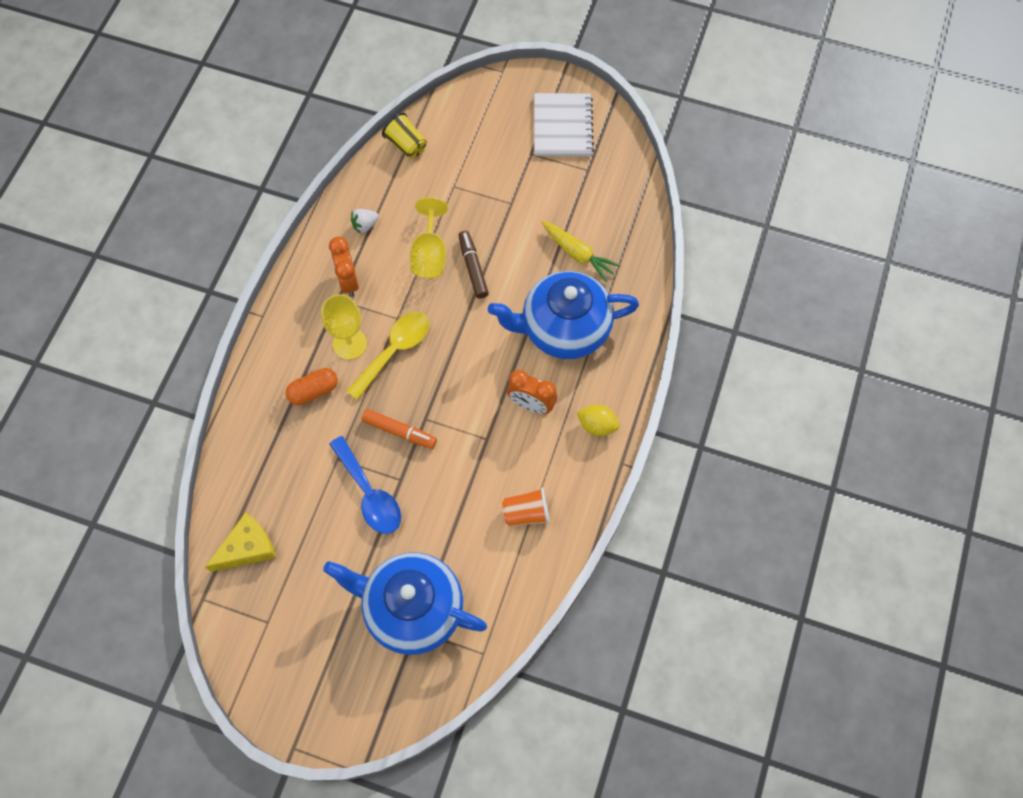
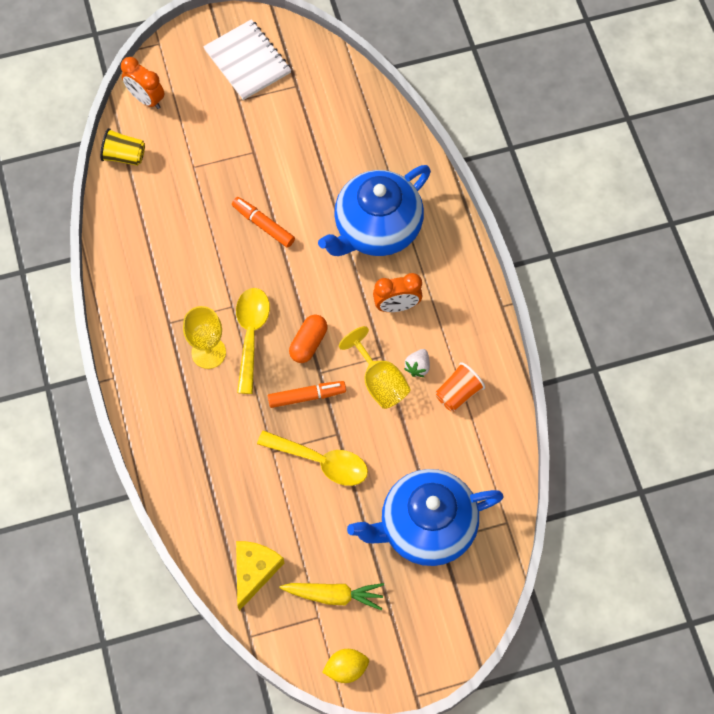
camera: 35 degrees left, 0 degrees up
(313, 391) = (208, 410): orange capsule -> orange capsule (308, 343)
(348, 281) = (165, 302): orange clock -> orange clock (146, 99)
(365, 225) = (143, 246): white strawberry -> white strawberry (417, 367)
(369, 494) = (321, 461): blue spoon -> yellow spoon
(430, 254) = (218, 236): yellow goblet -> yellow goblet (379, 381)
(473, 267) = (263, 225): brown marker -> orange marker
(578, 254) = (342, 161): yellow carrot -> yellow carrot (334, 595)
(597, 425) = (461, 289): yellow lemon -> yellow lemon (346, 668)

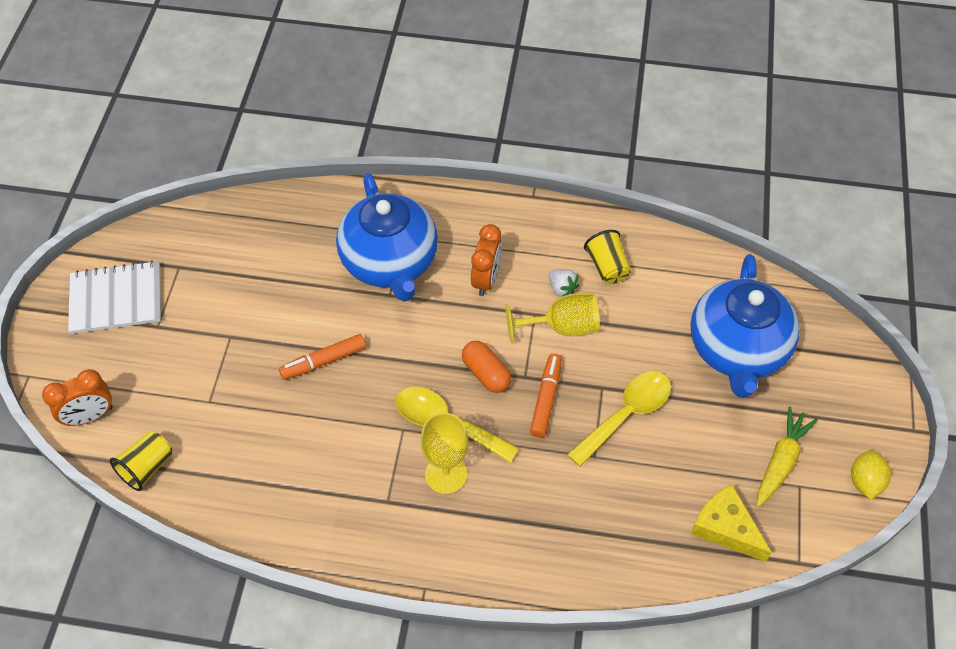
camera: 65 degrees left, 10 degrees down
(458, 393) = (607, 267): orange cup -> yellow cup

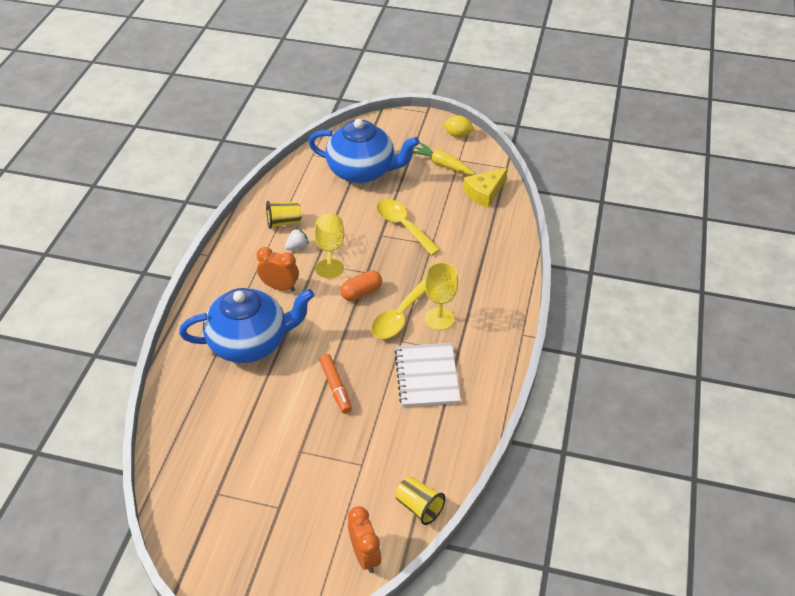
camera: 85 degrees left, 10 degrees down
(116, 299) = (242, 543): white notebook -> white notebook (427, 376)
(546, 399) = (386, 263): orange marker -> none

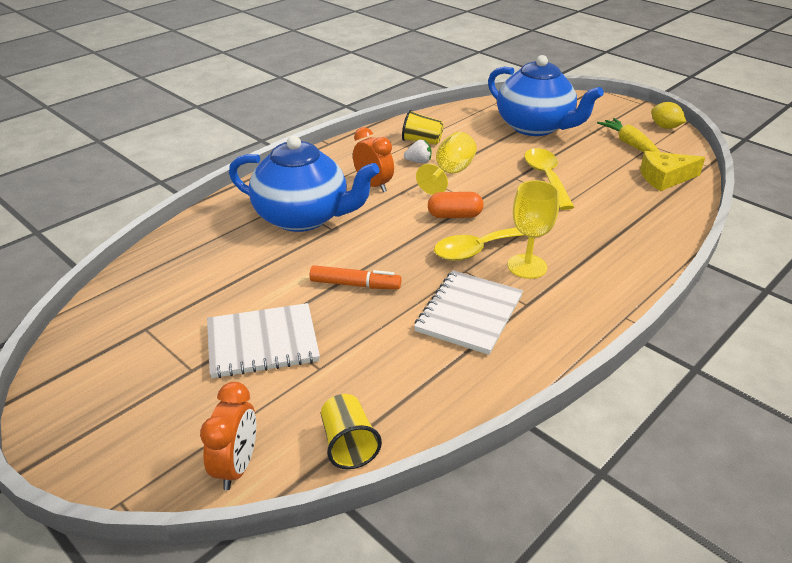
camera: 30 degrees right, 10 degrees down
(309, 464) = (262, 343): none -> white notebook
(335, 387) = (355, 285): orange marker -> orange marker turned 90 degrees counterclockwise

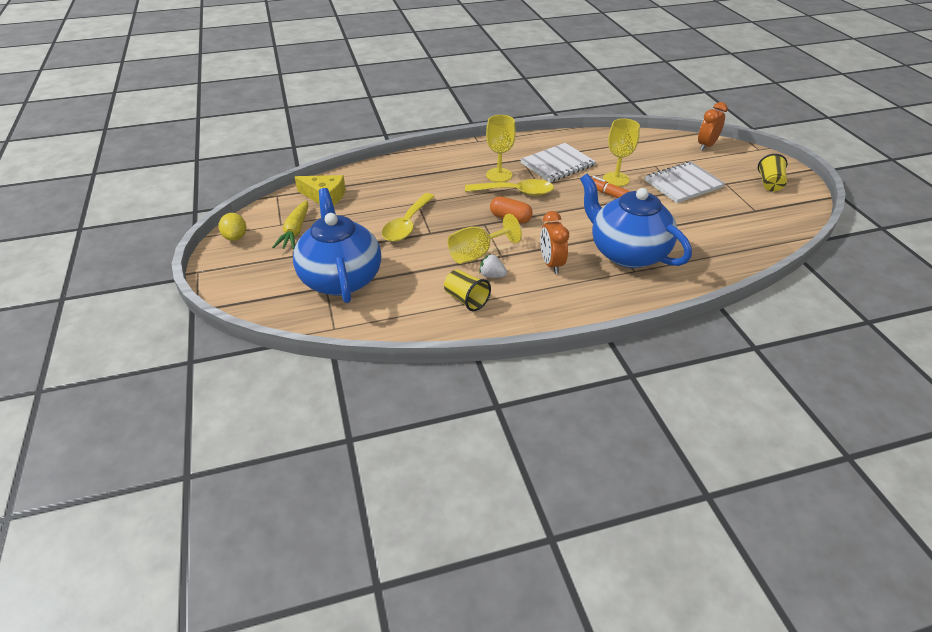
camera: 150 degrees left, 5 degrees up
(262, 343) = (683, 184): white notebook -> white notebook turned 45 degrees counterclockwise
(348, 444) = (653, 139): yellow cup -> yellow cup (769, 184)
(367, 315) = (616, 179): none -> yellow goblet

